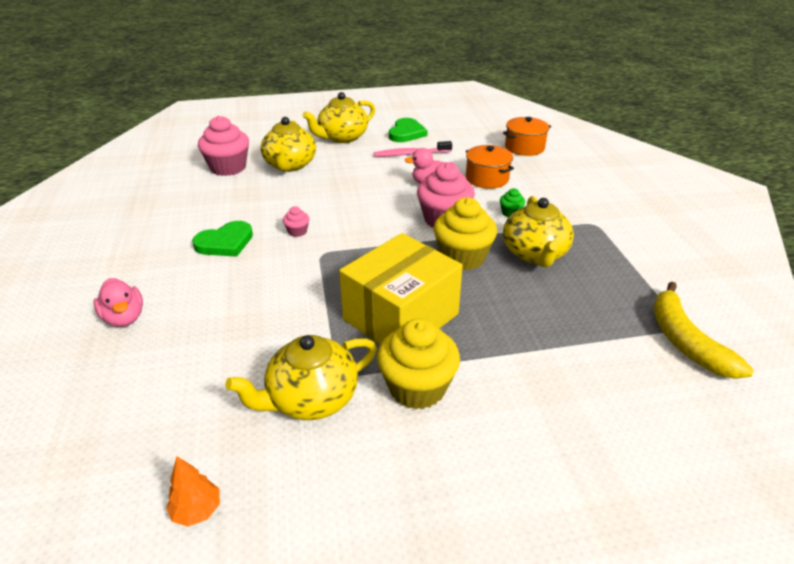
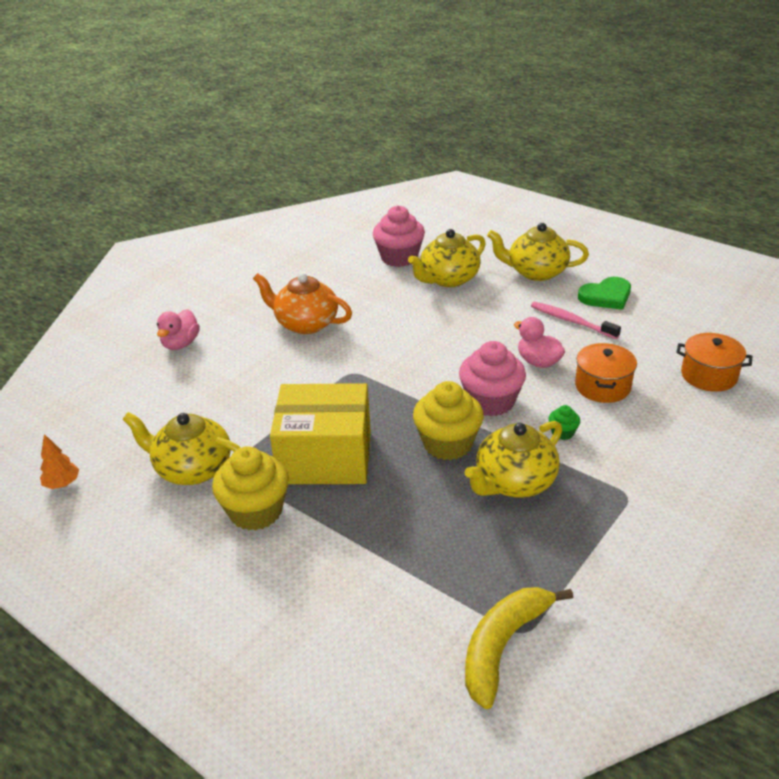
camera: 50 degrees right, 0 degrees up
(225, 242) = (305, 324): green heart -> orange teapot
(297, 231) = (363, 343): pink cupcake -> none

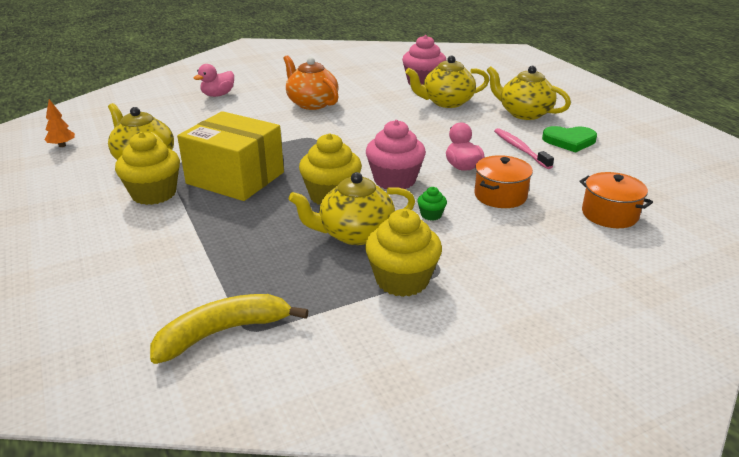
camera: 25 degrees right, 5 degrees down
(604, 518) = (402, 280): none -> yellow cupcake

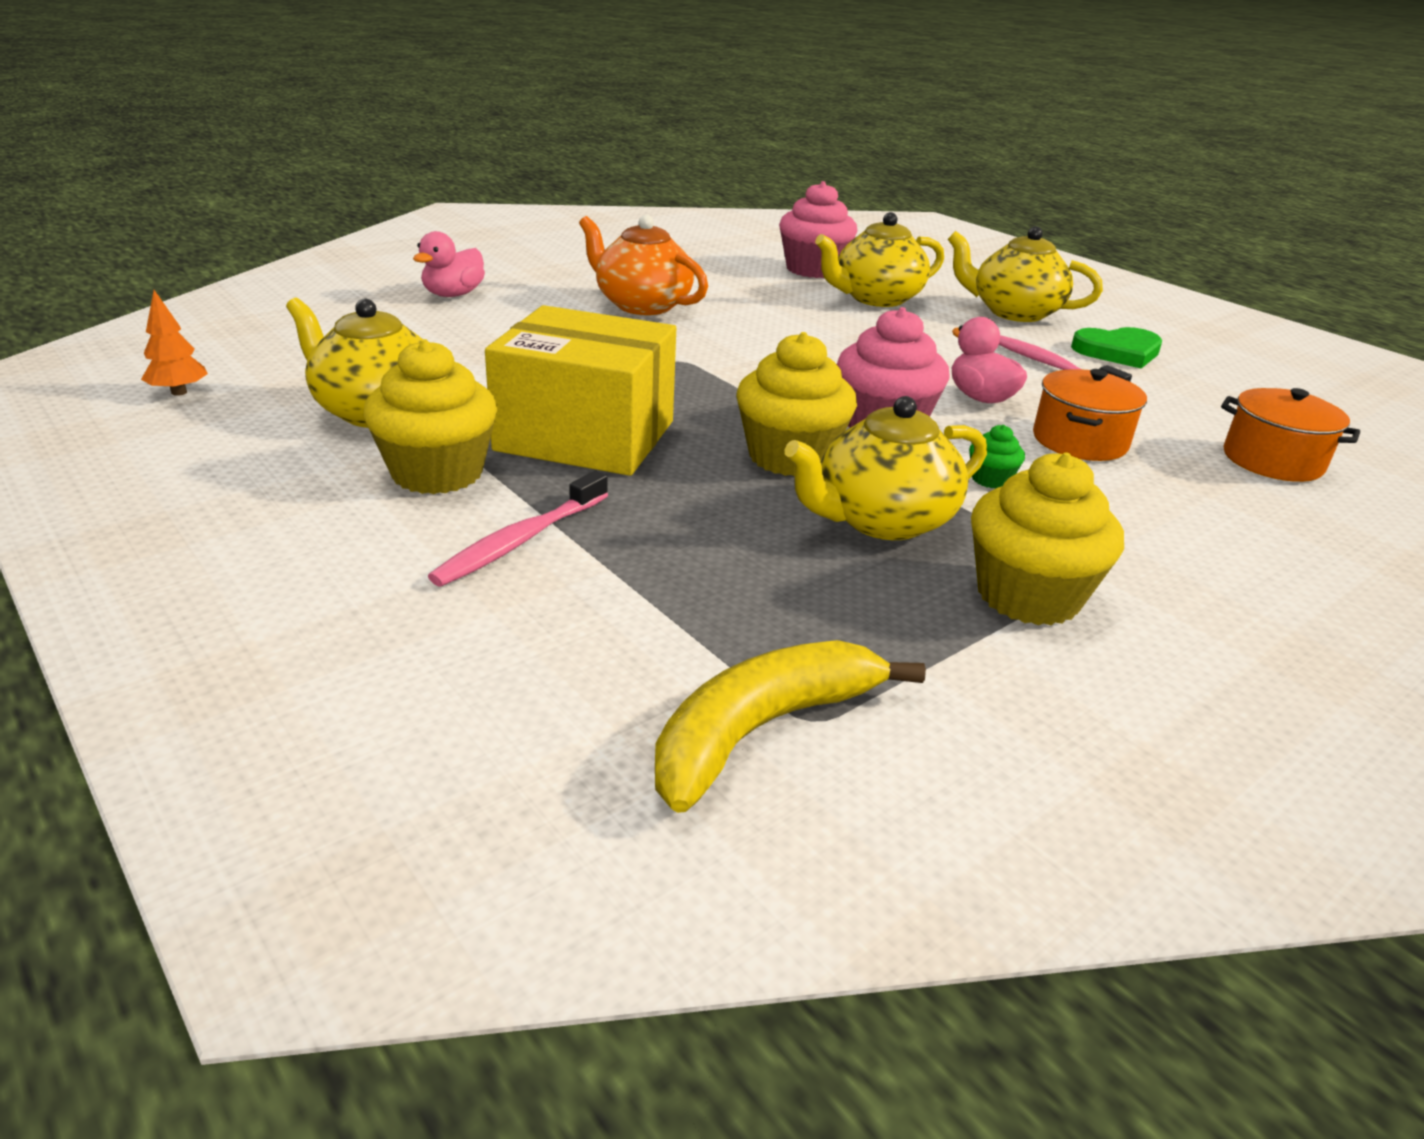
camera: 15 degrees left, 0 degrees up
(171, 231) = (520, 541): none -> pink toothbrush

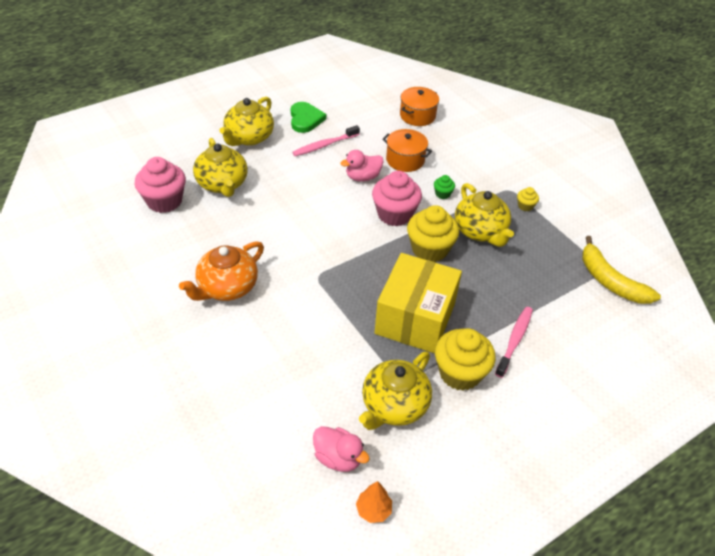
camera: 85 degrees left, 15 degrees up
(453, 295) = (198, 386): pink duck -> pink duck (338, 458)
(520, 541) = (514, 340): pink toothbrush -> pink toothbrush turned 105 degrees counterclockwise
(1028, 596) = (525, 206): yellow cupcake -> yellow cupcake, size x0.45

